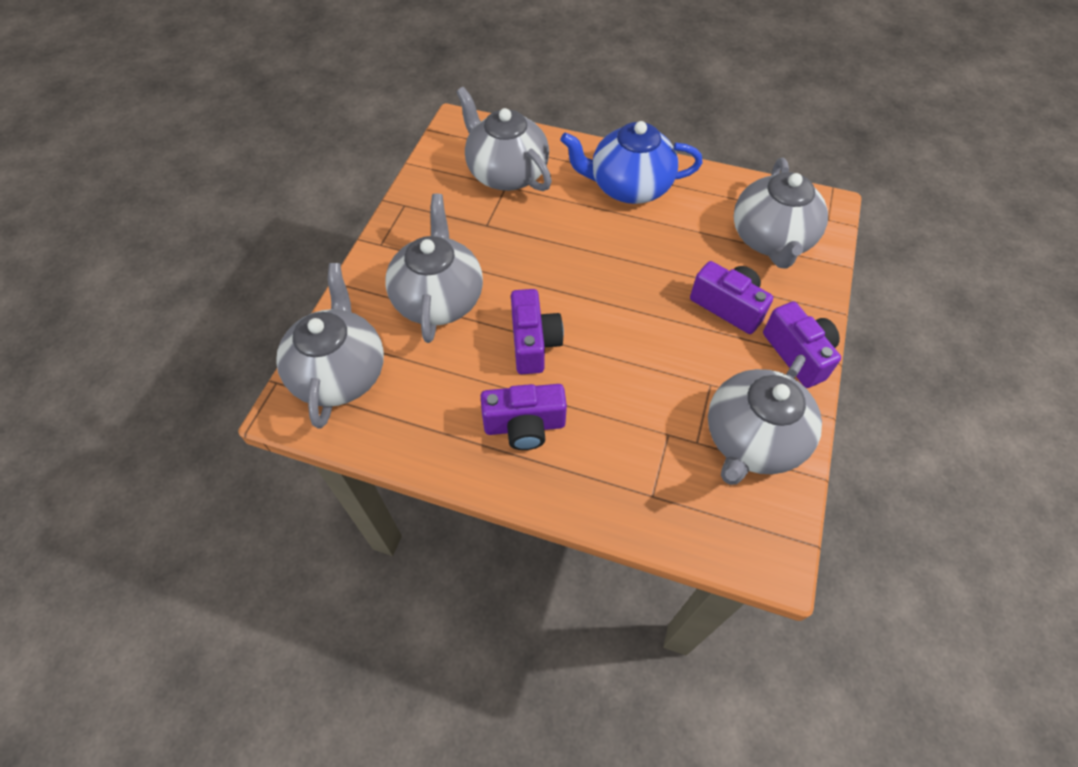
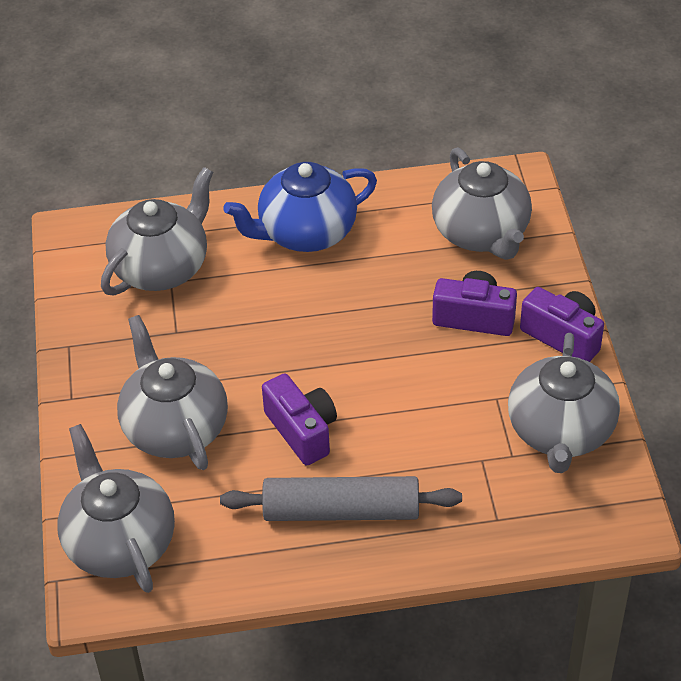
camera: 25 degrees left, 10 degrees down
(506, 173) = (162, 267): grey teapot -> grey teapot turned 105 degrees clockwise
(524, 426) = (341, 511): purple camera -> grey rolling pin

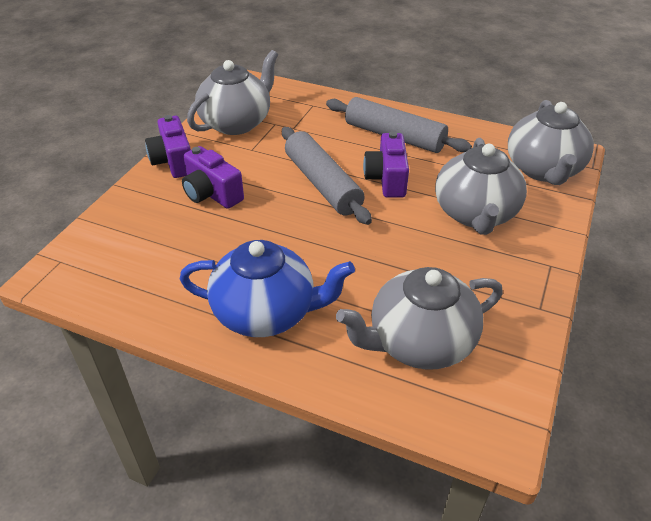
camera: 150 degrees left, 5 degrees down
(369, 388) = (322, 184): none -> grey rolling pin
(481, 233) = (136, 244): grey teapot -> none

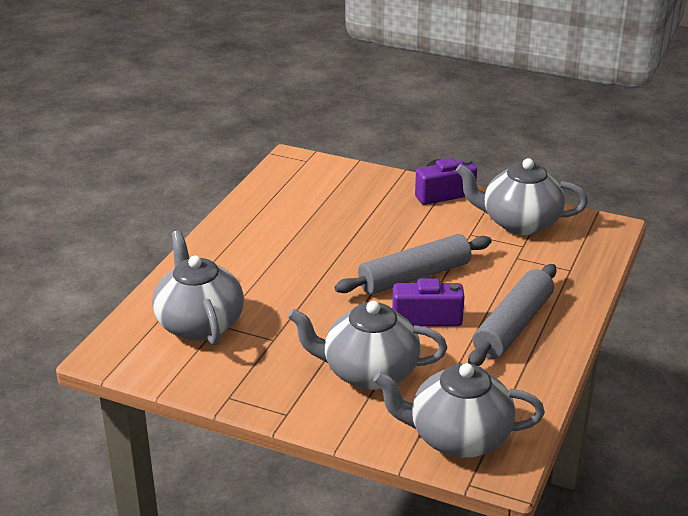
camera: 90 degrees right, 10 degrees down
(212, 194) = (394, 217): purple camera -> none
(237, 123) = (519, 223): grey teapot -> grey teapot turned 150 degrees clockwise
(266, 312) = (242, 251): blue teapot -> none

